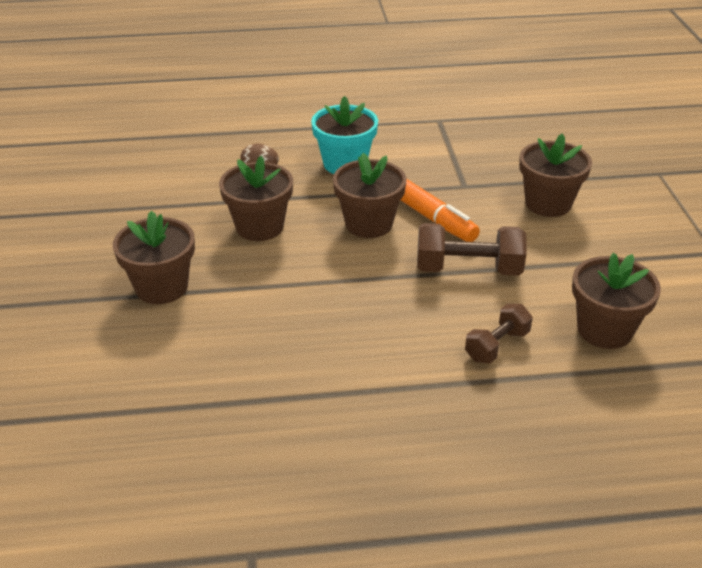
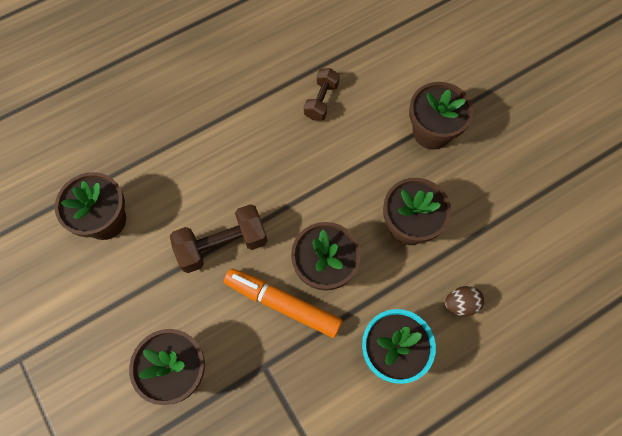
camera: 155 degrees right, 30 degrees up
(497, 346) = (178, 173): brown dumbbell -> brown dumbbell (321, 101)

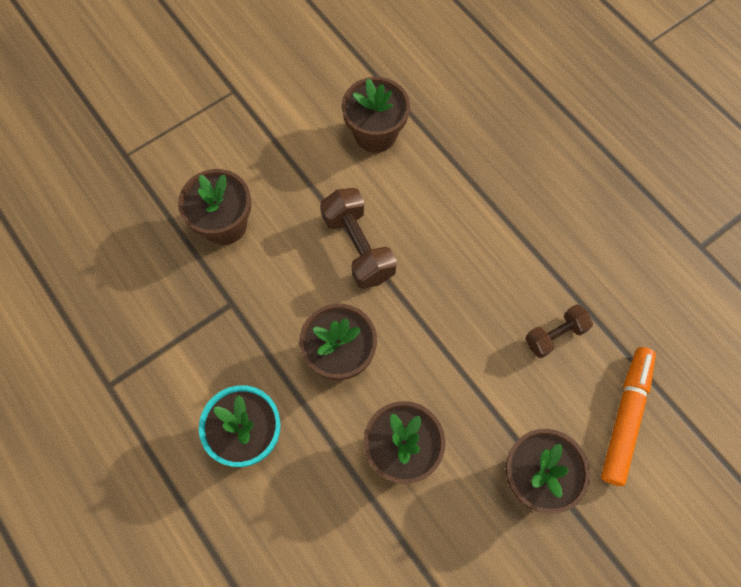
camera: 85 degrees right, 0 degrees up
(283, 304) = (297, 315): orange marker -> orange marker (625, 417)
(321, 101) = (555, 335): brown dumbbell -> brown dumbbell turned 45 degrees counterclockwise
(461, 304) = (308, 515): brown egg -> none

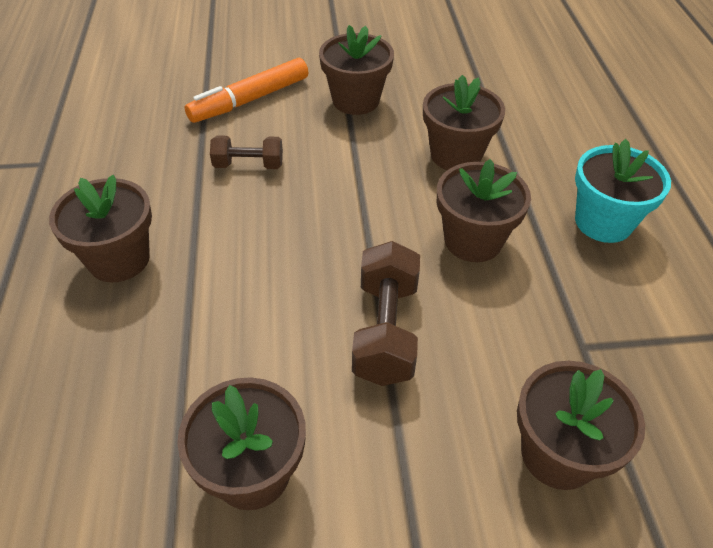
camera: 150 degrees left, 20 degrees down
(559, 204) = (119, 259): none -> brown flower pot

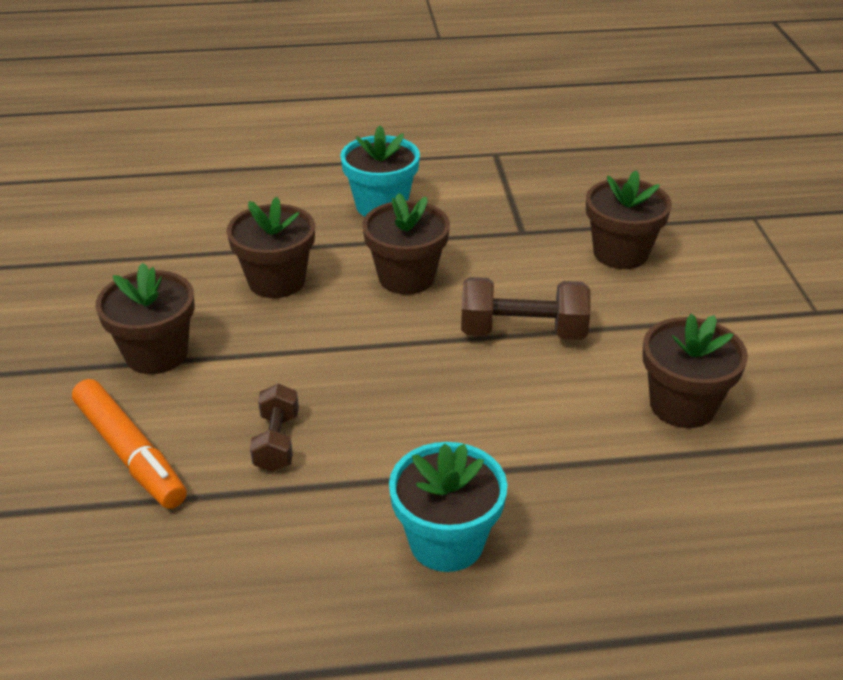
camera: 90 degrees left, 10 degrees down
(119, 259) = (446, 542): brown flower pot -> turquoise flower pot

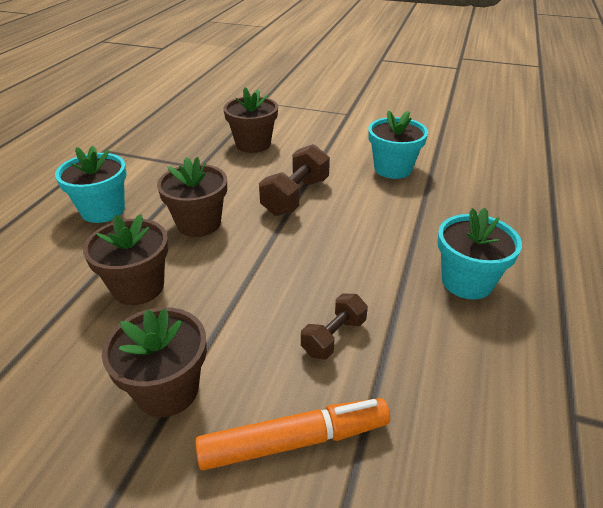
camera: 65 degrees left, 0 degrees up
(277, 442) = (334, 337): brown dumbbell -> brown dumbbell turned 75 degrees counterclockwise
(682, 405) = (393, 169): brown flower pot -> turquoise flower pot

